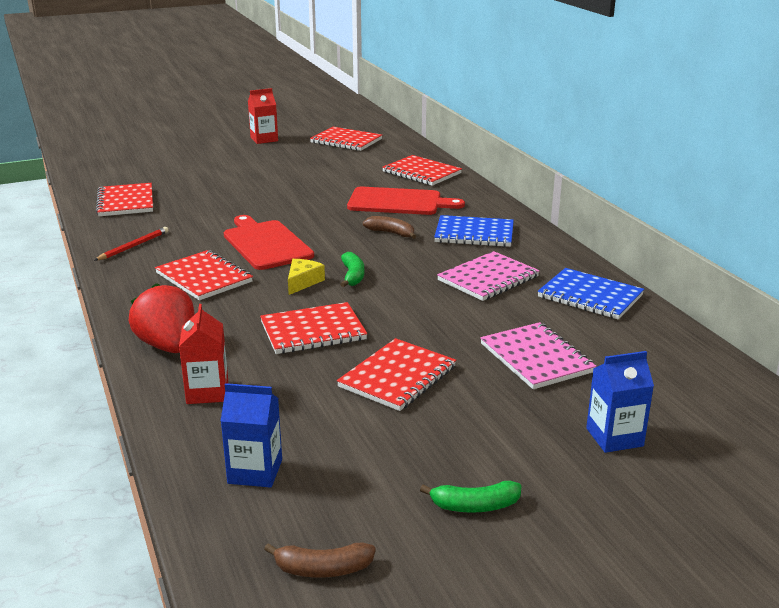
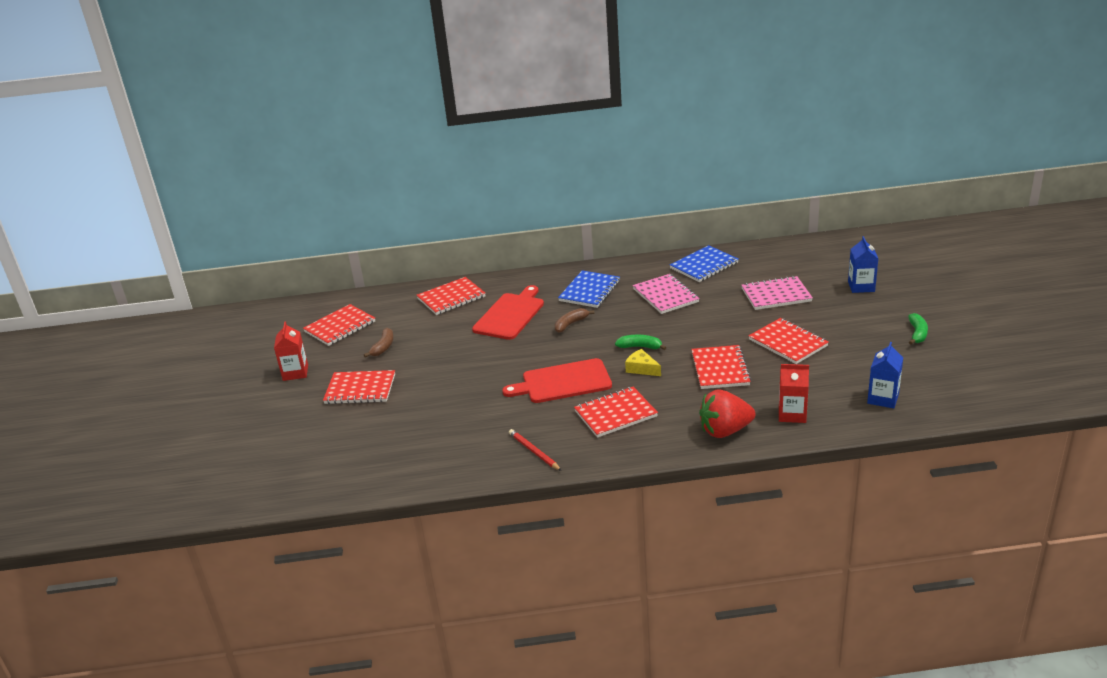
camera: 70 degrees left, 5 degrees up
(126, 202) = (420, 459): red notebook -> red notebook (360, 389)
(322, 569) = (966, 381): brown banana -> brown banana (383, 347)

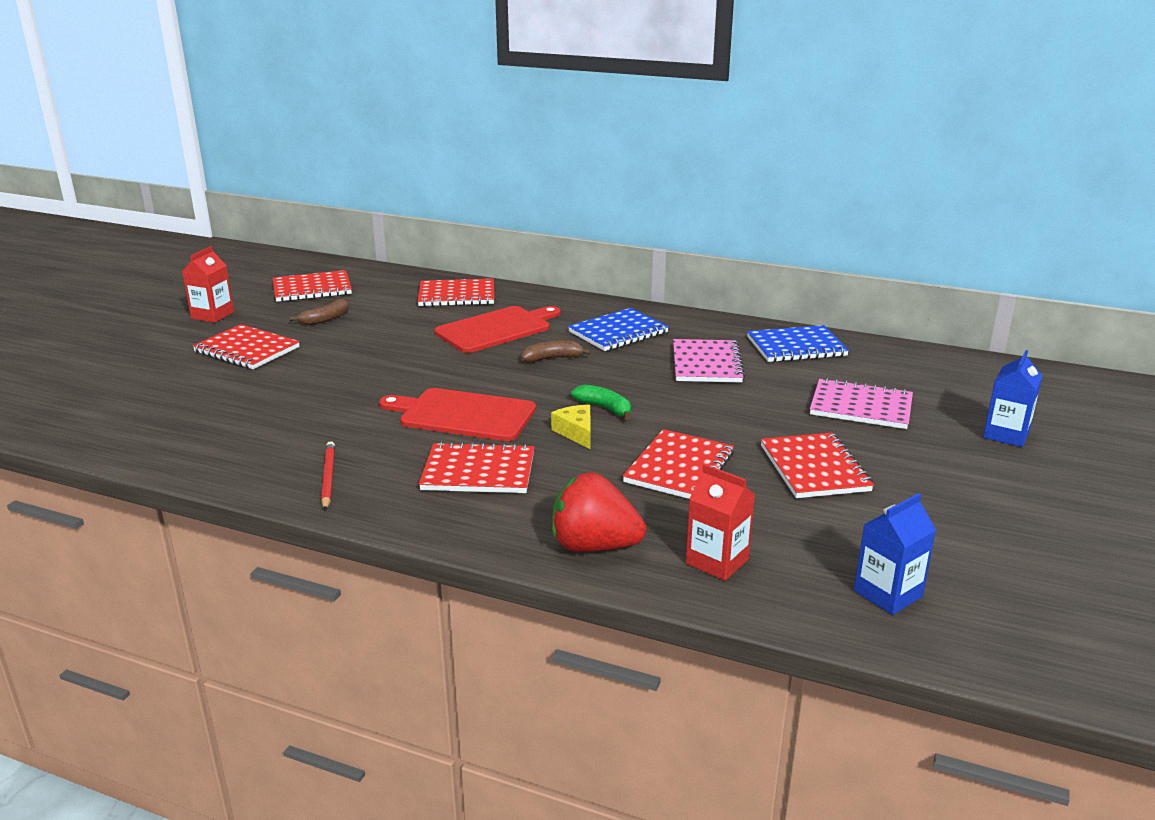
camera: 25 degrees right, 5 degrees down
(917, 334) = (1041, 524): green banana -> none

